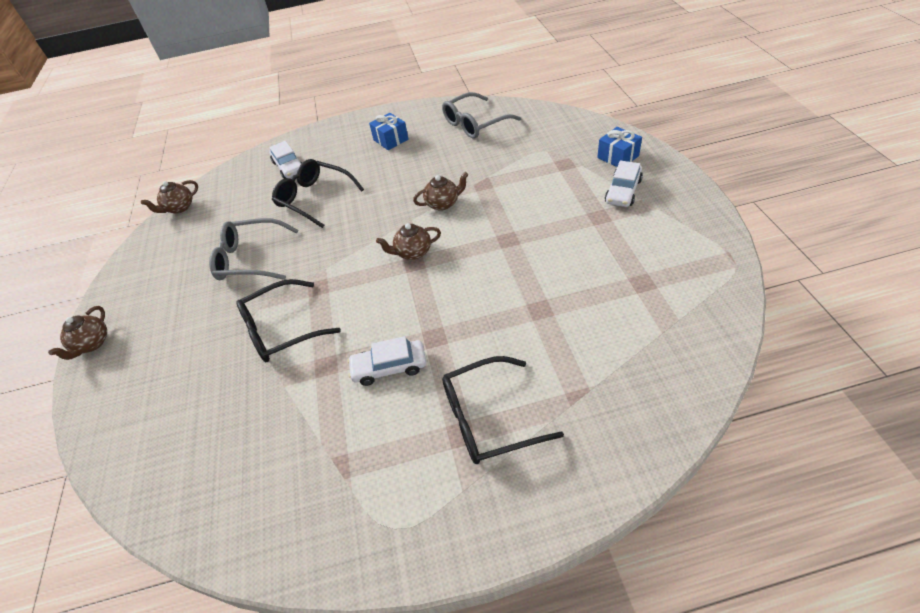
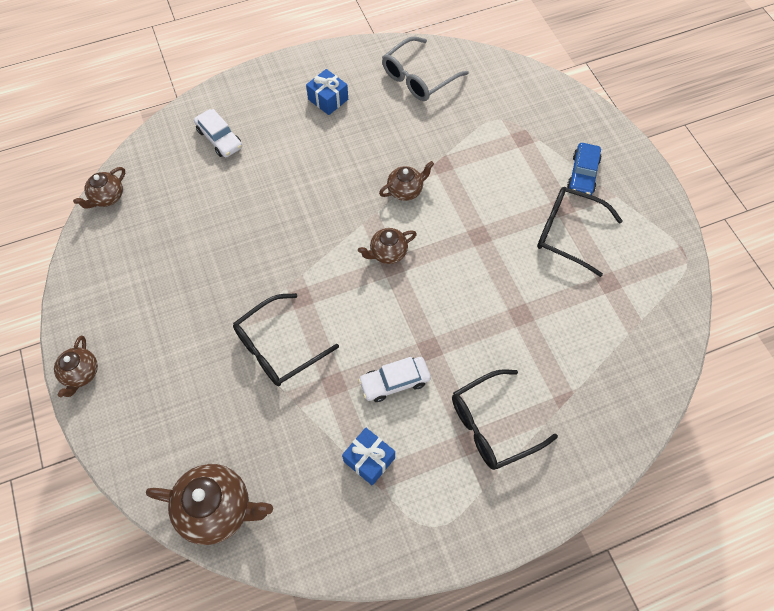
camera: 15 degrees left, 15 degrees up
(162, 483) = (217, 509): none -> brown teapot
(250, 259) = (217, 264): grey glasses -> none
(314, 198) = (263, 183): black glasses -> black glasses (568, 233)
(618, 157) = (574, 129): blue gift -> blue gift (369, 460)
(623, 191) = (583, 174): white car -> blue car

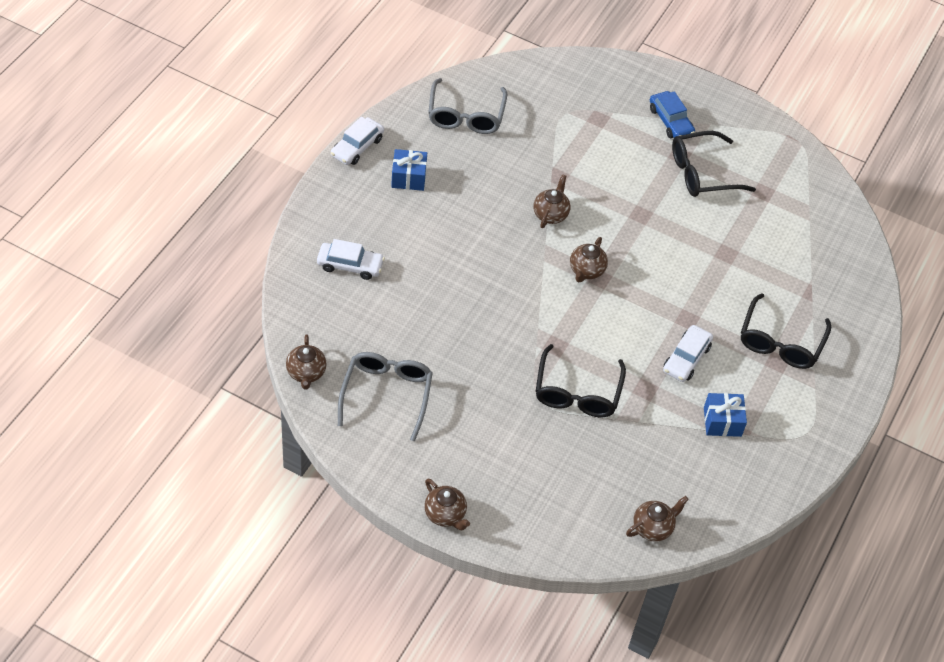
camera: 45 degrees left, 10 degrees down
(141, 251) = (386, 395): none -> grey glasses
(217, 509) = (653, 527): brown teapot -> brown teapot, size x0.58
(315, 56) = (357, 147): none -> white car

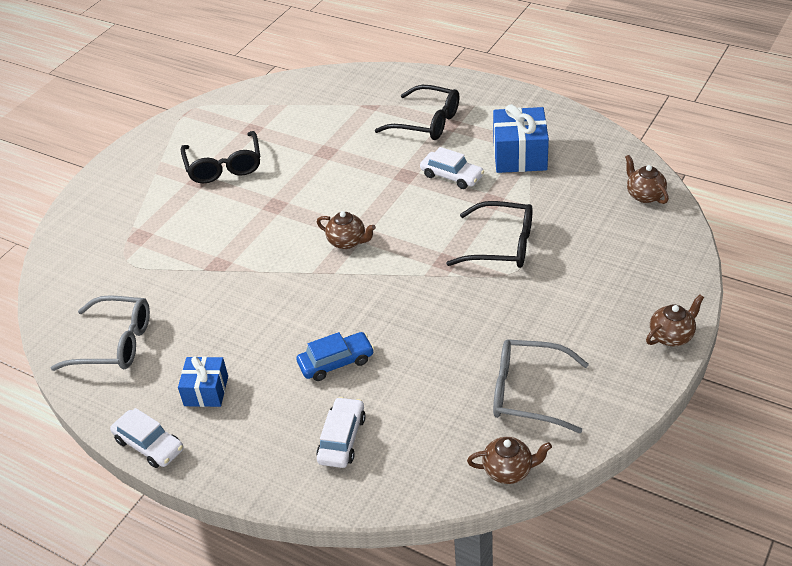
camera: 80 degrees left, 10 degrees down
(550, 214) = (270, 269): brown teapot -> none
(670, 121) = (152, 186): blue car -> blue car (336, 362)
(722, 421) = (519, 155): blue gift -> blue gift, size x1.63

